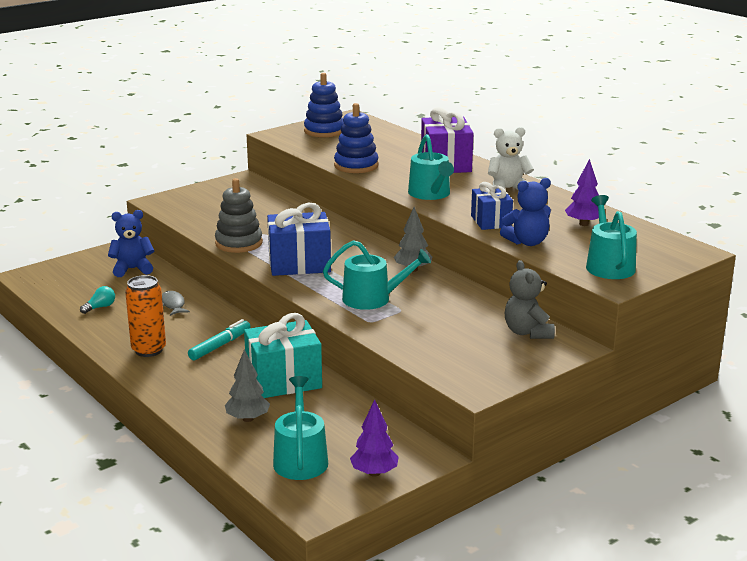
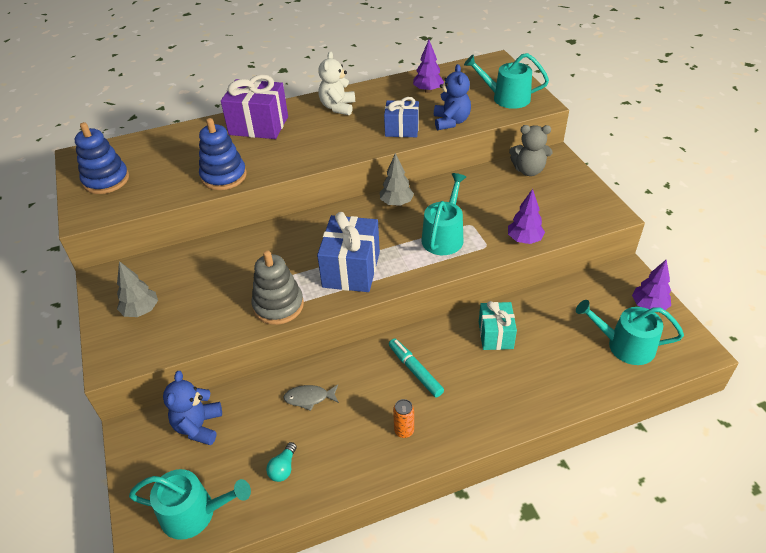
camera: 70 degrees left, 20 degrees up
(100, 307) = (283, 468): turquoise light bulb -> turquoise light bulb turned 135 degrees counterclockwise
(149, 350) = (404, 431): orange can -> orange can, size x0.55
(248, 419) = (556, 370): grey tree -> grey tree (141, 310)
(283, 380) = (495, 335): turquoise gift -> turquoise gift, size x0.63
(392, 340) = (524, 240): none -> purple tree
(430, 194) = (324, 147): turquoise watering can -> turquoise watering can (194, 513)

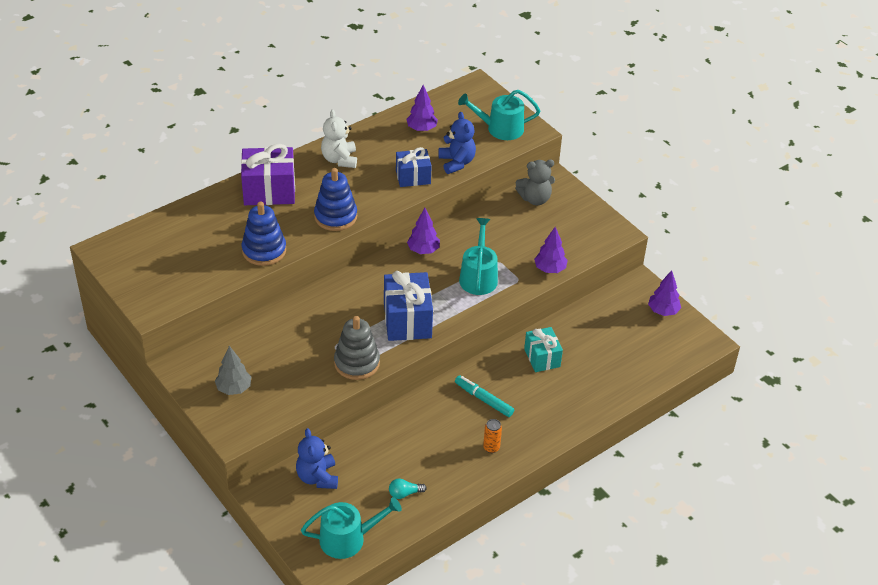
camera: 20 degrees left, 0 degrees up
(106, 180) = (148, 271): blue stacking toy -> blue stacking toy (335, 216)
(283, 468) = (404, 493): turquoise light bulb -> turquoise light bulb turned 75 degrees clockwise
(309, 398) = (402, 438): grey fish -> none
(396, 203) = (423, 250): grey tree -> purple tree
(625, 345) = (650, 348): turquoise watering can -> none

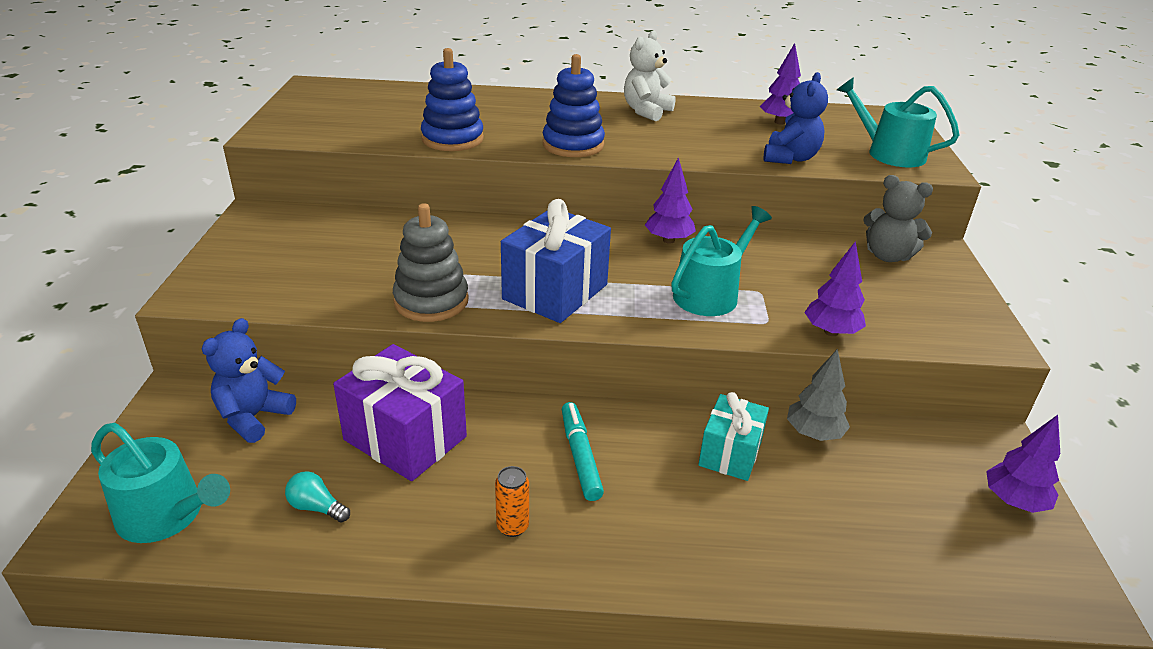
camera: 40 degrees right, 10 degrees down
(234, 388) = (268, 256): grey tree -> grey tree (813, 433)
(269, 191) = (534, 106): purple gift -> purple gift (405, 438)
(413, 177) = (715, 150): blue gift -> none

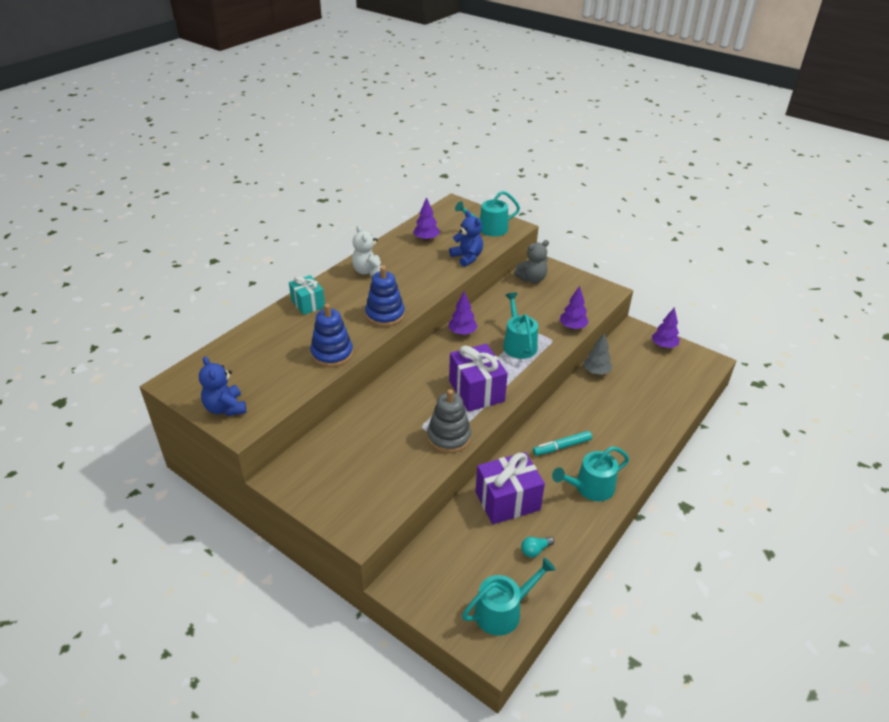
camera: 55 degrees left, 5 degrees up
(253, 417) = (446, 555): blue teddy bear -> blue teddy bear (225, 408)
(512, 526) = (590, 487): orange can -> turquoise watering can
(555, 292) = (476, 391): blue gift -> purple gift
(580, 456) = (562, 447): turquoise marker -> turquoise marker turned 45 degrees counterclockwise
(730, 453) = (591, 401): turquoise gift -> turquoise gift (308, 304)

